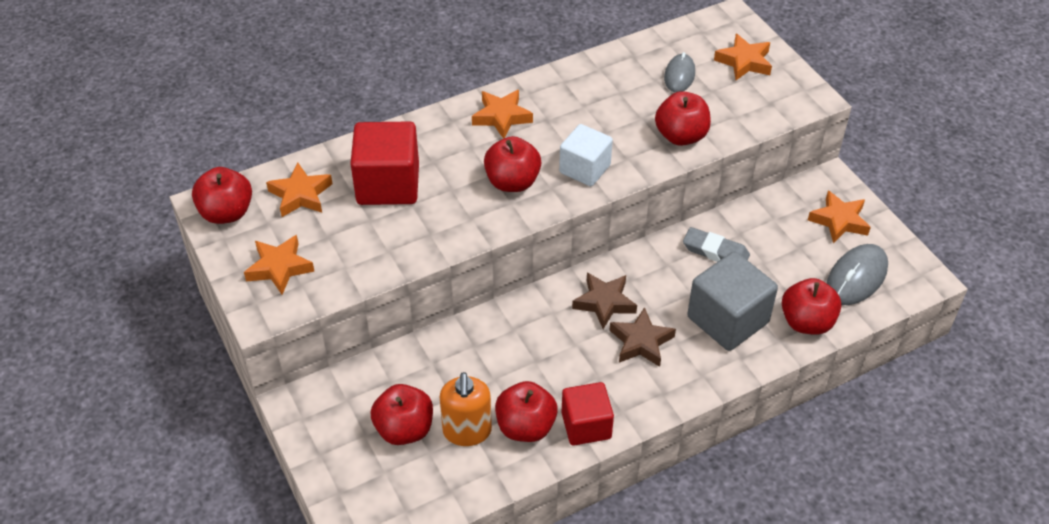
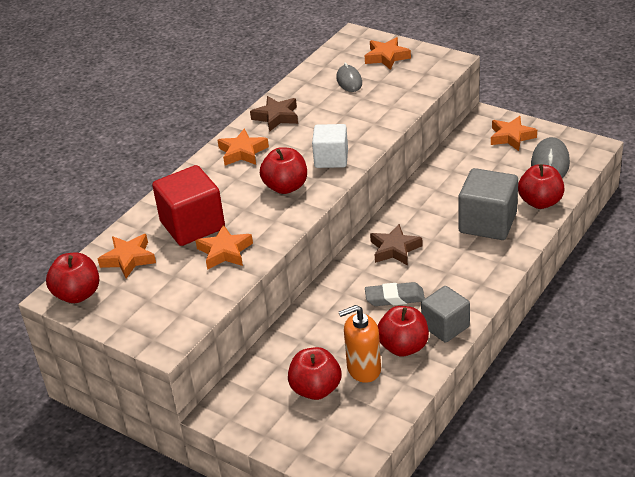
camera: 25 degrees left, 10 degrees down
(279, 268) = (153, 310): orange star -> orange star (225, 252)
(467, 431) = (363, 369): orange soap dispenser -> orange soap dispenser turned 105 degrees clockwise
(586, 425) = (445, 326): red cube -> grey cube
(641, 342) = (440, 261): brown star -> brown star (276, 117)
(681, 136) = (381, 114): red apple -> none
(715, 251) = (445, 187): grey eraser -> grey eraser (394, 298)

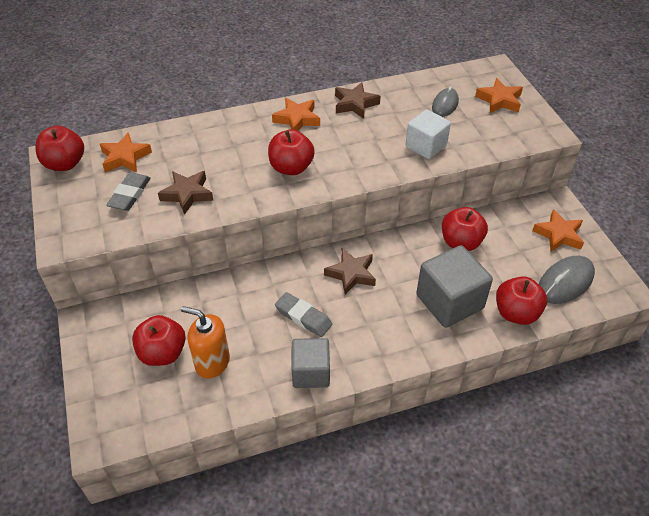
camera: 35 degrees right, 10 degrees up
(174, 280) = (130, 194): none -> grey eraser
(192, 225) = (194, 158): red cube -> none
(225, 252) = (187, 194): orange star -> brown star
(331, 159) = (351, 165): white cube -> white cube (426, 146)
(403, 347) = (261, 366): red apple -> red apple (461, 242)

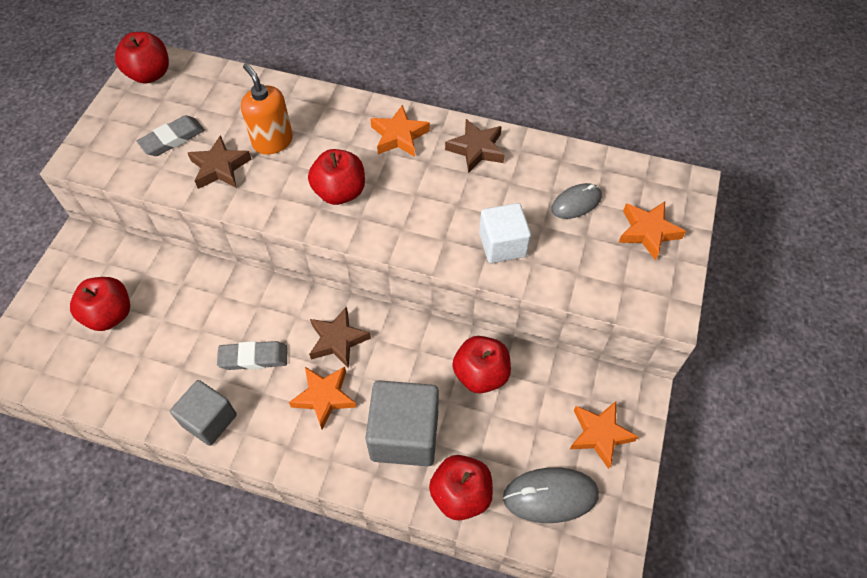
camera: 35 degrees right, 10 degrees up
(125, 157) = (204, 95): orange star -> orange star (324, 397)
(212, 362) = (139, 351): orange soap dispenser -> orange soap dispenser (272, 141)
(303, 317) = (253, 357): grey eraser -> grey eraser turned 75 degrees counterclockwise

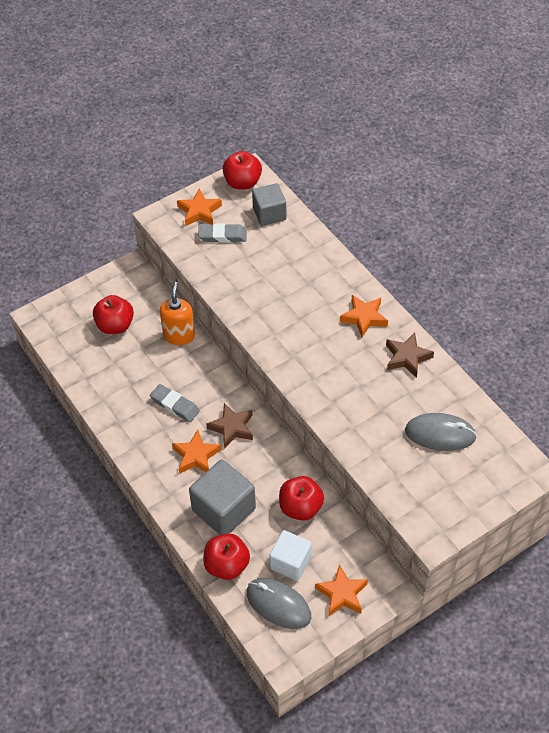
camera: 40 degrees right, 5 degrees down
(209, 420) = (122, 424): grey cube -> grey cube (269, 214)
(220, 168) = (235, 271): brown star -> none
(272, 141) = (281, 273): orange soap dispenser -> orange soap dispenser (179, 335)
(340, 192) = (294, 332): red apple -> none
(502, 244) = (365, 429): white cube -> white cube (290, 562)
(576, 203) = (440, 434): grey mouse -> grey mouse, size x1.51
(648, 232) = (470, 483): orange star -> orange star (199, 211)

